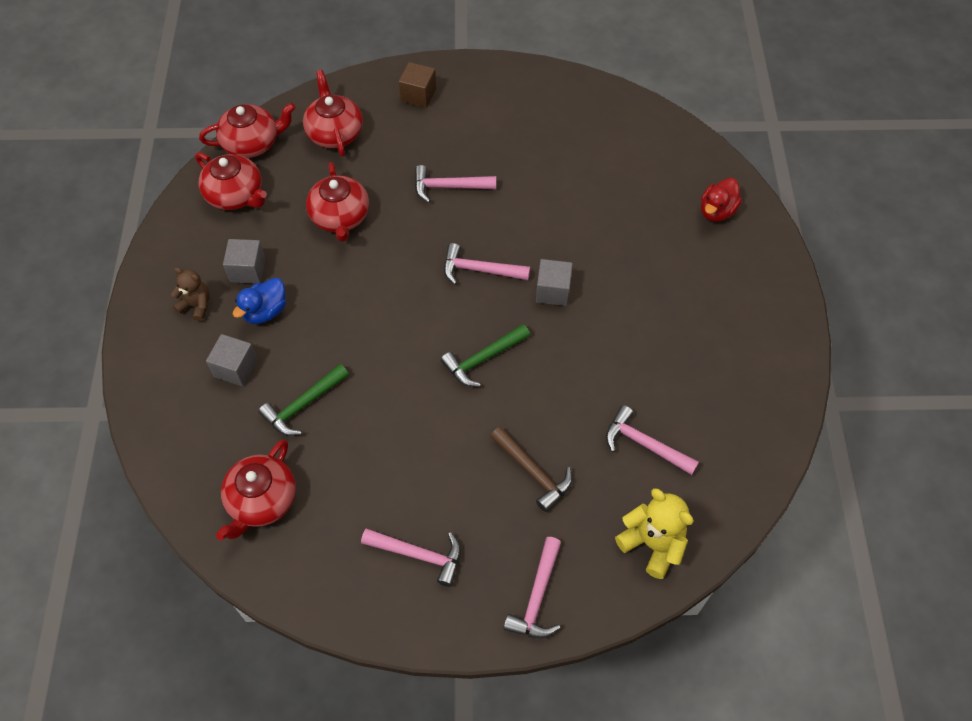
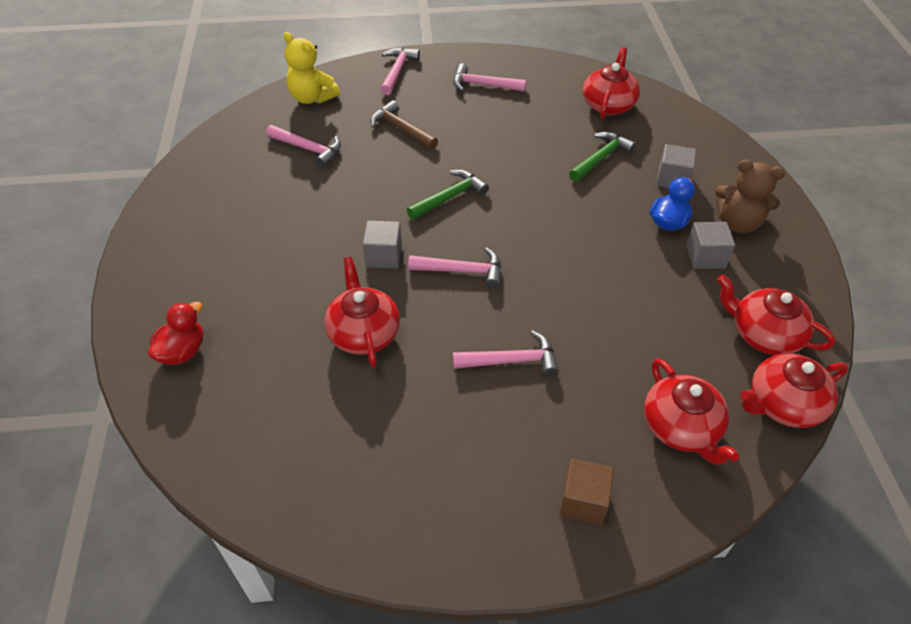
camera: 175 degrees right, 10 degrees down
(196, 305) = (738, 223): brown teddy bear -> brown teddy bear, size x1.55
(340, 217) = (630, 316): red teapot -> red teapot (363, 332)

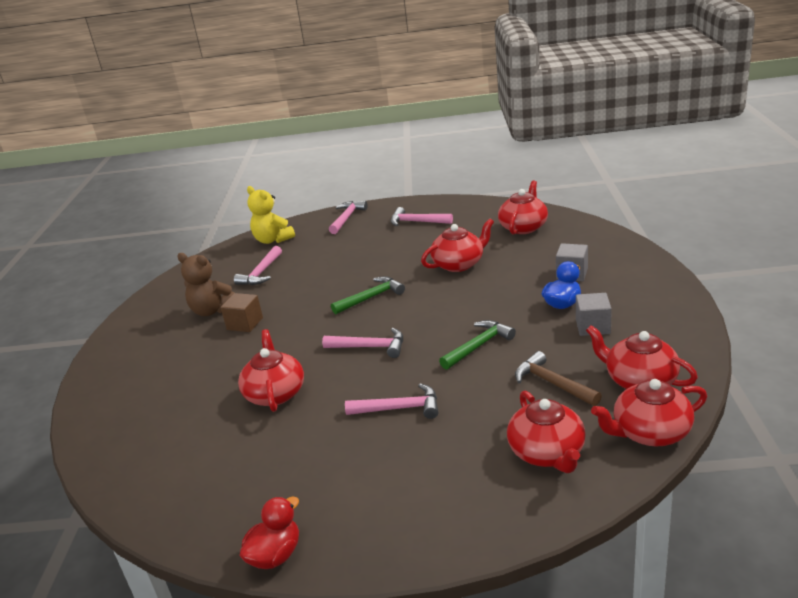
camera: 10 degrees right, 20 degrees down
(183, 351) = (122, 412): red duck -> red duck (275, 555)
(308, 149) = (261, 273): pink hammer -> pink hammer turned 75 degrees clockwise
(383, 256) = (305, 340): grey cube -> none
(401, 129) = (341, 255): brown hammer -> brown hammer (552, 383)
(543, 154) = (459, 264): none -> red teapot
(583, 501) = (443, 510): brown cube -> brown cube (245, 324)
(601, 158) = (509, 263): green hammer -> green hammer (478, 346)
(738, 223) = (627, 301): brown teddy bear -> brown teddy bear (212, 310)

